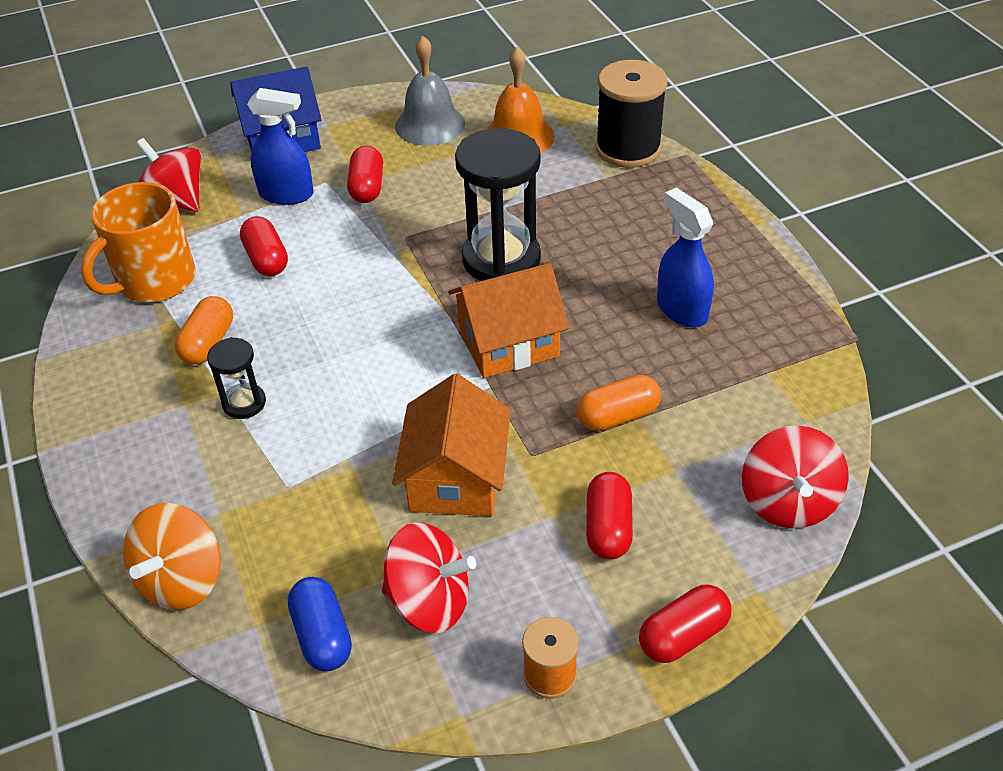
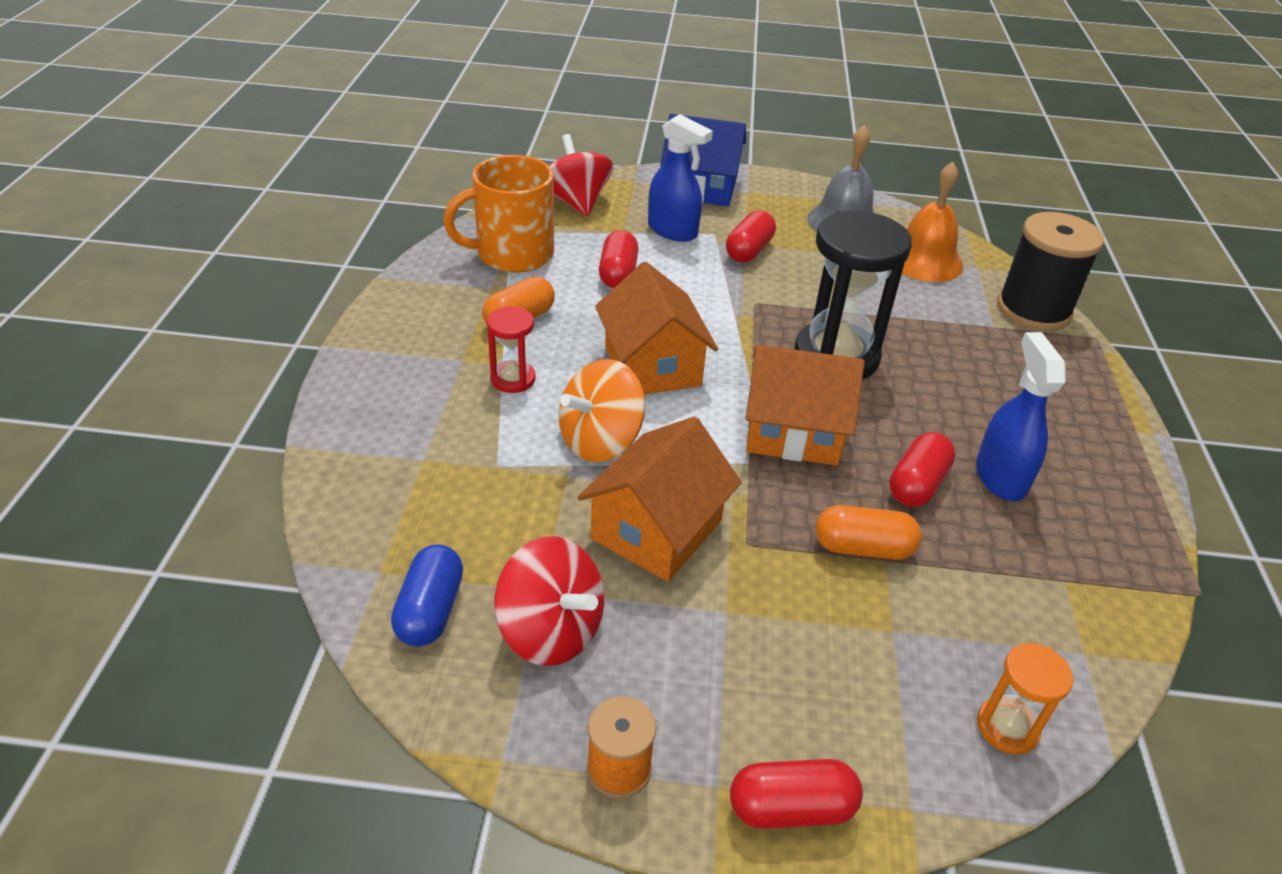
camera: 25 degrees right, 5 degrees down
(182, 580) = (350, 500): orange spinning top -> orange spinning top (600, 441)
(244, 403) = (513, 379): black hourglass -> red hourglass
(356, 335) = (652, 366): none -> orange house
(608, 528) = (780, 652): red capsule -> red capsule (917, 484)
(787, 502) = (1007, 727): red spinning top -> orange hourglass

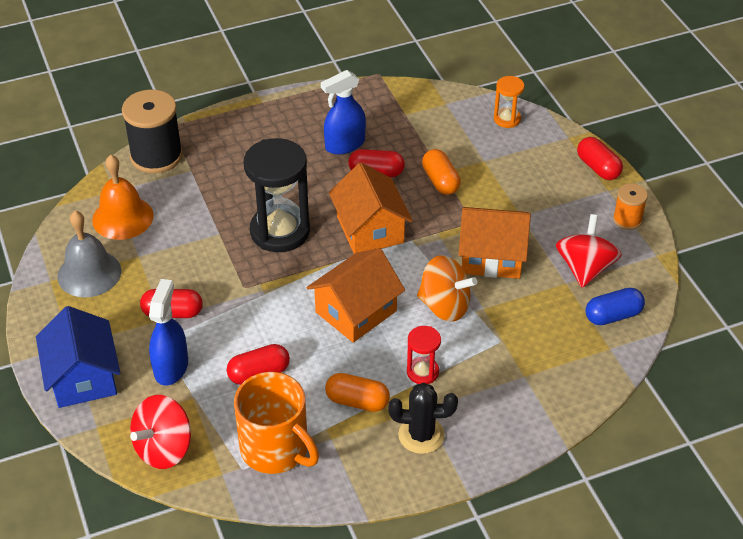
camera: 115 degrees left, 5 degrees up
(429, 343) = (421, 435): none -> black cactus

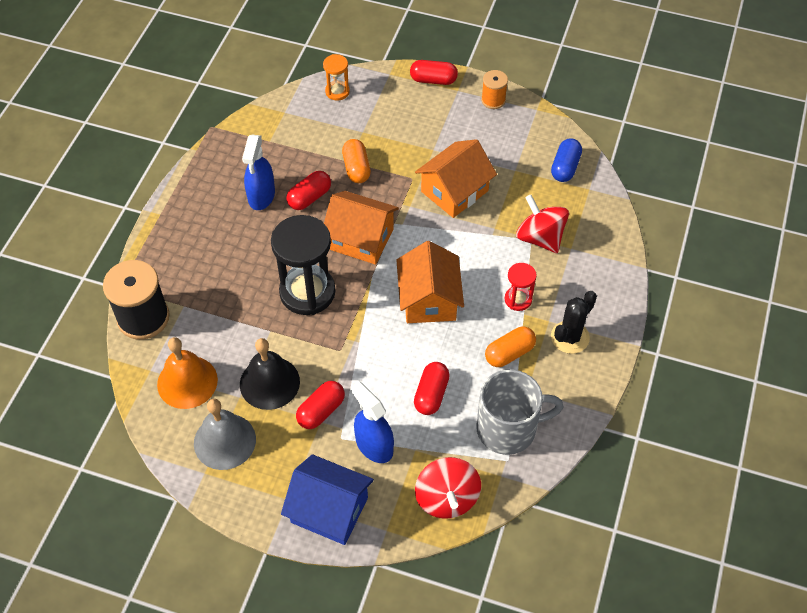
camera: 50 degrees left, 10 degrees up
(169, 265) = (269, 382): none -> black bell
(276, 449) = (508, 428): orange mug -> grey mug
(440, 181) = (356, 168): orange capsule -> orange capsule turned 60 degrees clockwise
(444, 306) = (472, 247): orange spinning top -> none
(585, 268) = (513, 152): red spinning top -> red spinning top (540, 238)

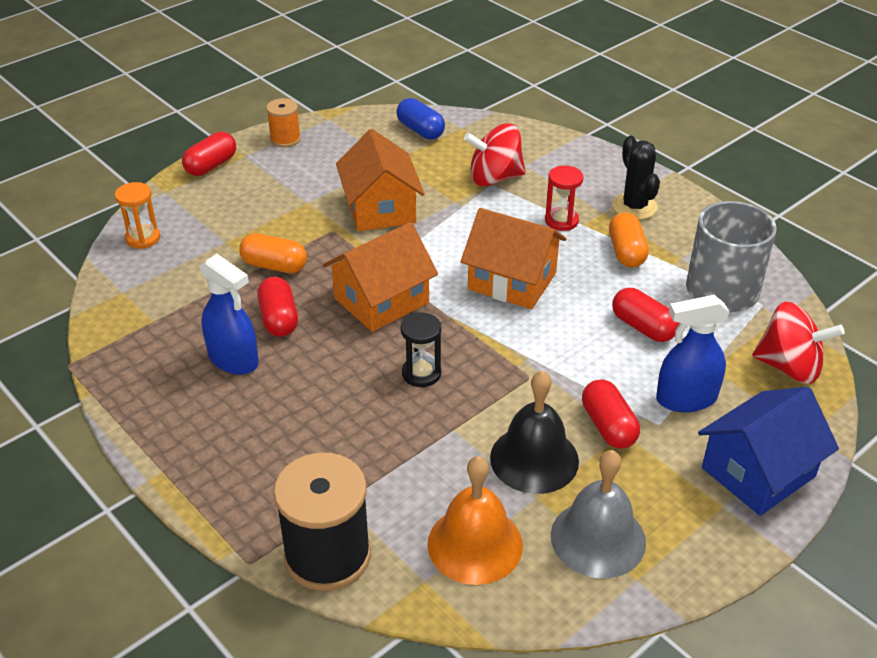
camera: 60 degrees left, 15 degrees down
(307, 292) = (421, 373): black hourglass -> black hourglass, size x0.49

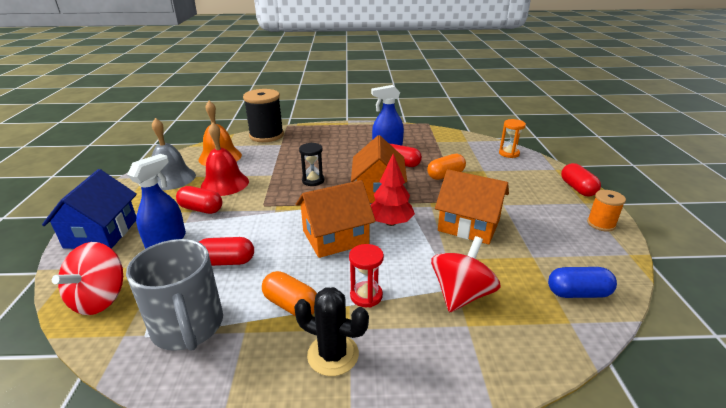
camera: 130 degrees right, 10 degrees down
(439, 258) = (390, 223): none -> red tree
(534, 459) = (225, 183): black bell -> red bell
(789, 367) = (100, 299): red spinning top -> red spinning top turned 45 degrees counterclockwise

